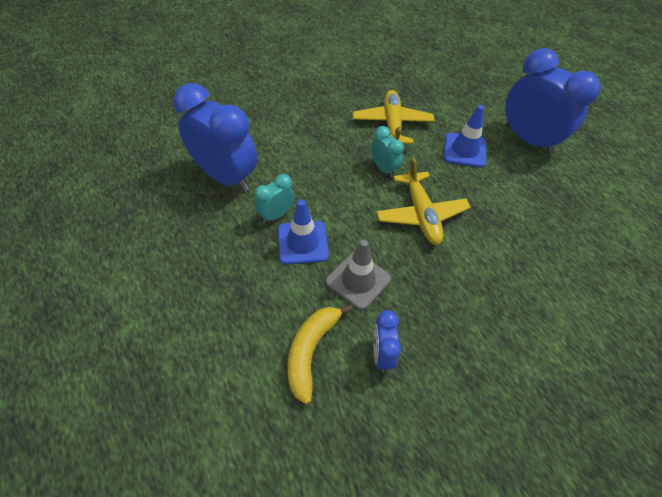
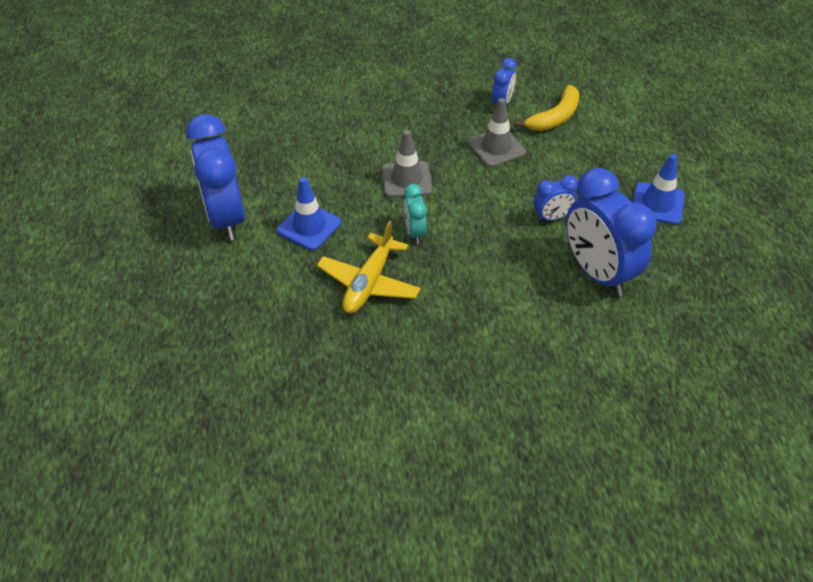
camera: 155 degrees left, 5 degrees down
(276, 215) = (552, 217): turquoise clock -> blue clock
(303, 242) = (534, 187): blue traffic cone -> blue traffic cone (658, 204)
(421, 214) = (406, 180): yellow plane -> grey traffic cone

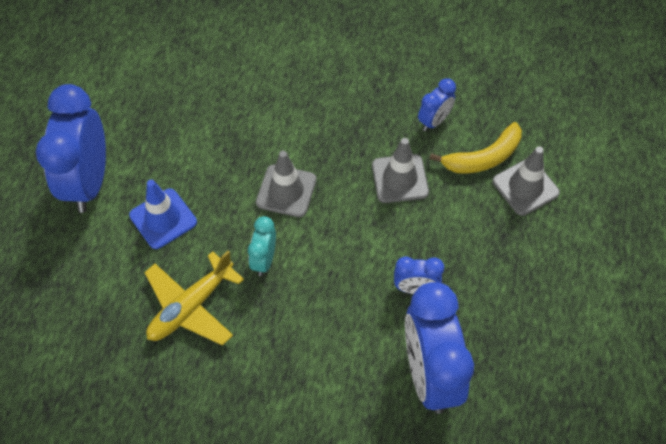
camera: 20 degrees right, 10 degrees up
(598, 128) = (525, 187): none -> grey traffic cone
(658, 204) = (541, 308): blue traffic cone -> none

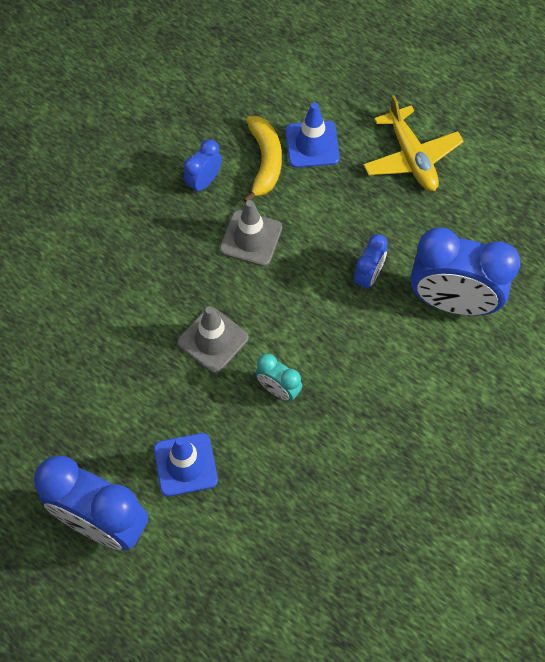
camera: 65 degrees left, 5 degrees up
(191, 306) = (296, 473): yellow plane -> yellow plane (411, 157)
(434, 121) = (204, 182): blue clock -> blue clock turned 120 degrees counterclockwise
(525, 187) = (312, 144): grey traffic cone -> blue traffic cone

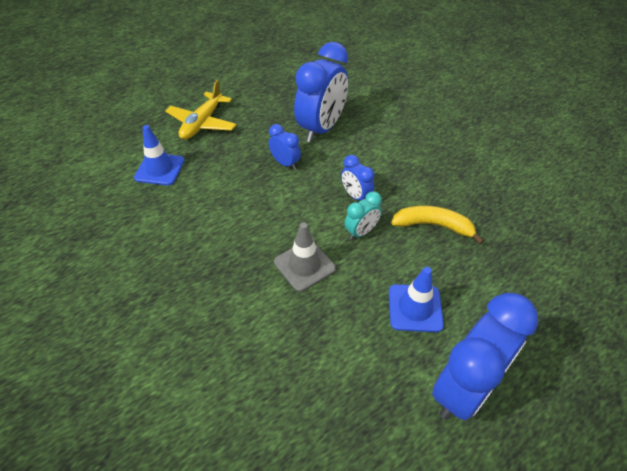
camera: 75 degrees left, 15 degrees down
(204, 182) = (152, 241): blue clock -> blue clock (355, 196)
(251, 238) = (222, 221): grey traffic cone -> none
(265, 161) = (157, 199): yellow banana -> yellow banana (433, 225)
(411, 157) = (202, 123): yellow plane -> yellow plane turned 120 degrees clockwise

